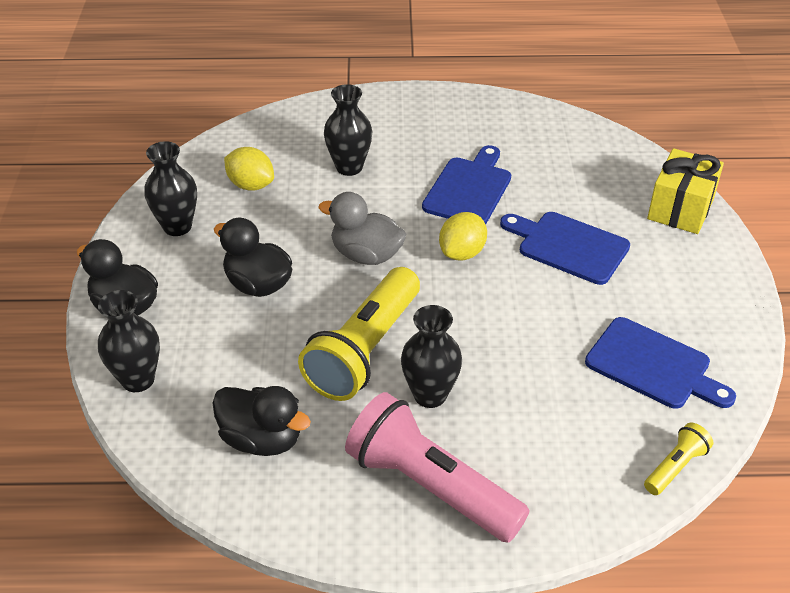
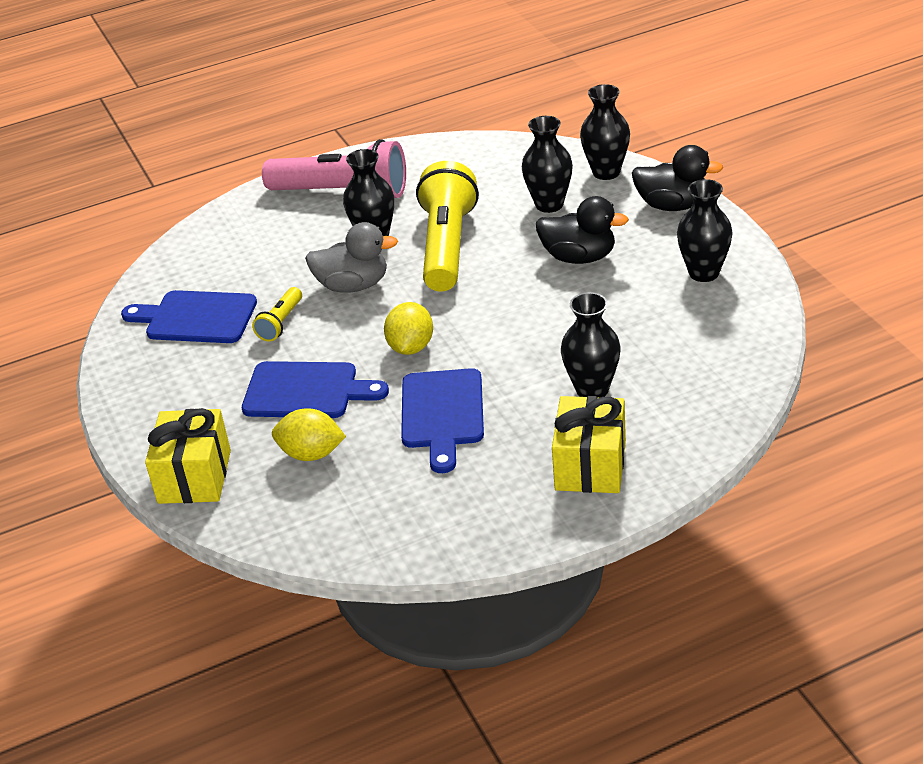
camera: 160 degrees right, 5 degrees down
(229, 360) = (549, 204): none -> black vase
(251, 185) = (677, 333): yellow lemon -> yellow lemon (311, 454)
(262, 439) = (481, 175): black duck -> none
(366, 255) = (502, 313): grey duck -> grey duck (353, 285)
(392, 121) = (590, 465): none -> yellow gift
(675, 467) = (166, 260): yellow flashlight -> yellow flashlight (281, 323)

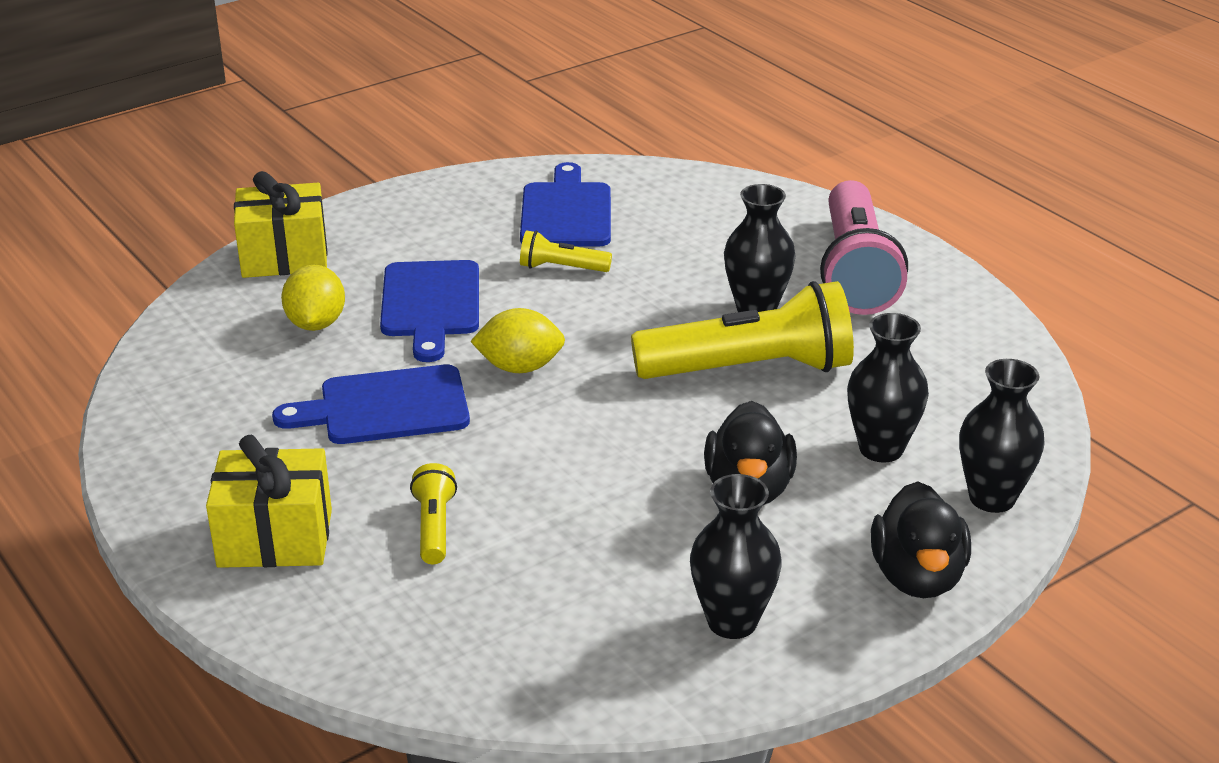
camera: 75 degrees right, 5 degrees down
(353, 285) = (646, 307): grey duck -> none
(592, 390) = (434, 527): black vase -> yellow flashlight

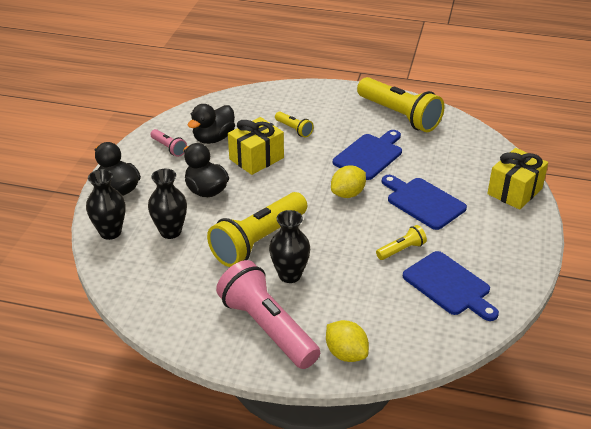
camera: 140 degrees right, 5 degrees up
(206, 450) = (399, 115): none -> yellow flashlight
(275, 538) = (335, 105): yellow gift -> yellow gift (256, 158)
(316, 324) = (448, 171): yellow lemon -> yellow lemon (346, 353)
(615, 594) = (213, 138): none -> black duck
(732, 622) = (169, 148): black vase -> pink flashlight

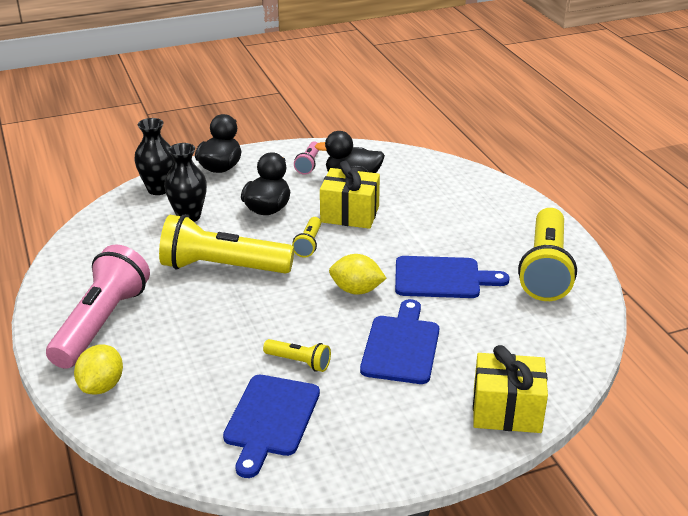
camera: 55 degrees right, 5 degrees down
(289, 275) = (189, 306): black vase -> none
(294, 129) = (426, 215): yellow flashlight -> yellow flashlight (309, 244)

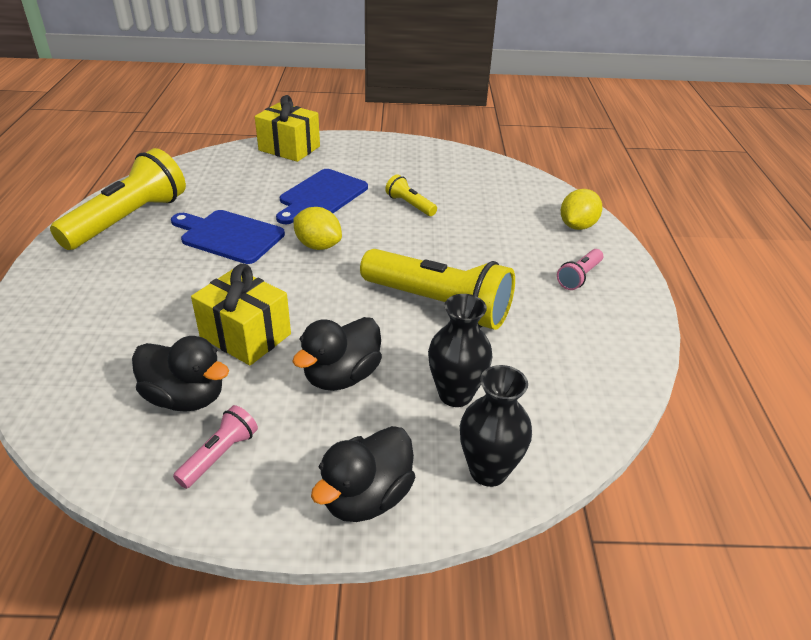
camera: 160 degrees left, 5 degrees up
(101, 323) = (579, 277): pink flashlight -> pink flashlight, size x0.46
(270, 419) = (451, 178): blue cutting board -> none
(309, 244) = (326, 307): yellow flashlight -> none

